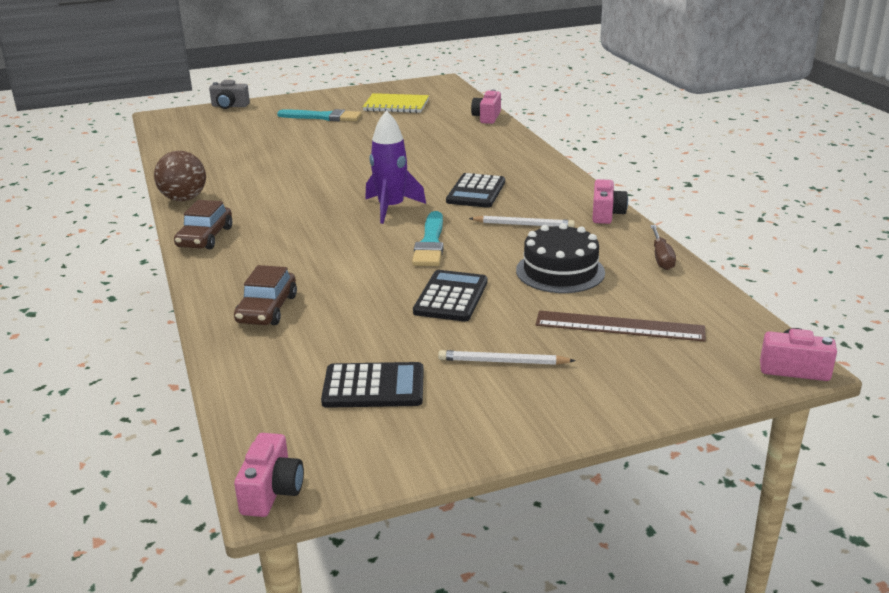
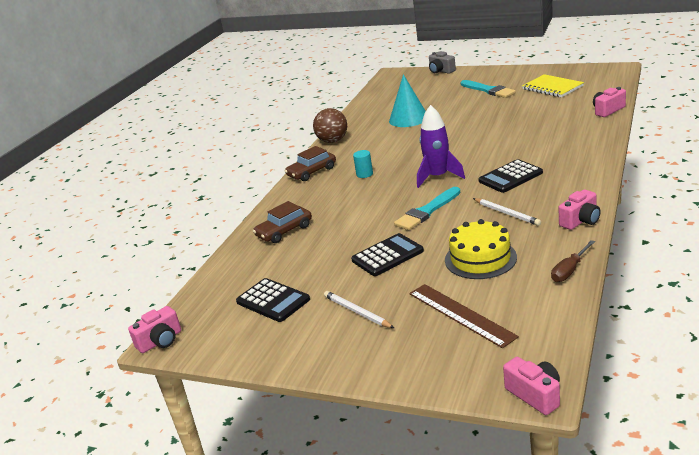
camera: 45 degrees right, 0 degrees up
(260, 158) = (408, 119): none -> turquoise cone
(288, 224) = (364, 174): none -> turquoise cylinder
(560, 271) = (480, 258): black cake -> yellow cake

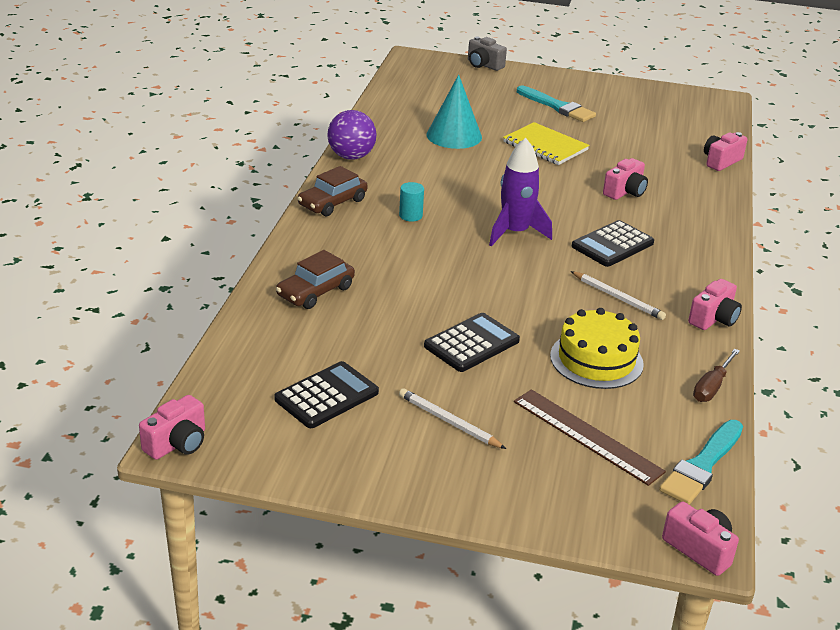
camera: 15 degrees left, 5 degrees up
(273, 301) = (326, 396): black calculator -> black calculator turned 75 degrees counterclockwise
(332, 141) = (351, 156): brown ball -> purple ball
(427, 211) = (511, 283): turquoise brush -> turquoise brush (702, 465)
(528, 140) = (625, 192): none -> pink camera
(552, 88) = (643, 115): yellow notebook -> yellow notebook (545, 146)

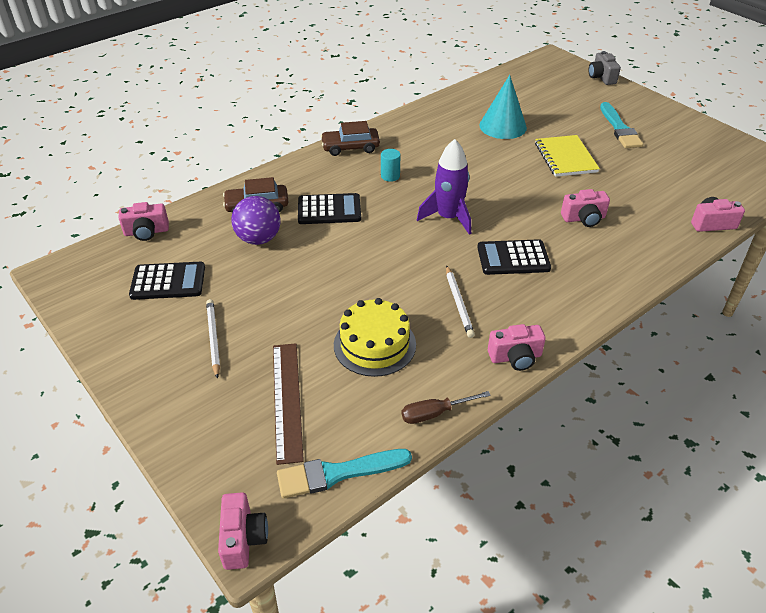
camera: 40 degrees right, 10 degrees up
(177, 443) = (53, 271): pink camera -> pink camera (146, 232)
(351, 156) = (407, 118): purple ball -> purple ball (258, 239)
(471, 343) = (304, 289): black calculator -> black calculator (329, 210)

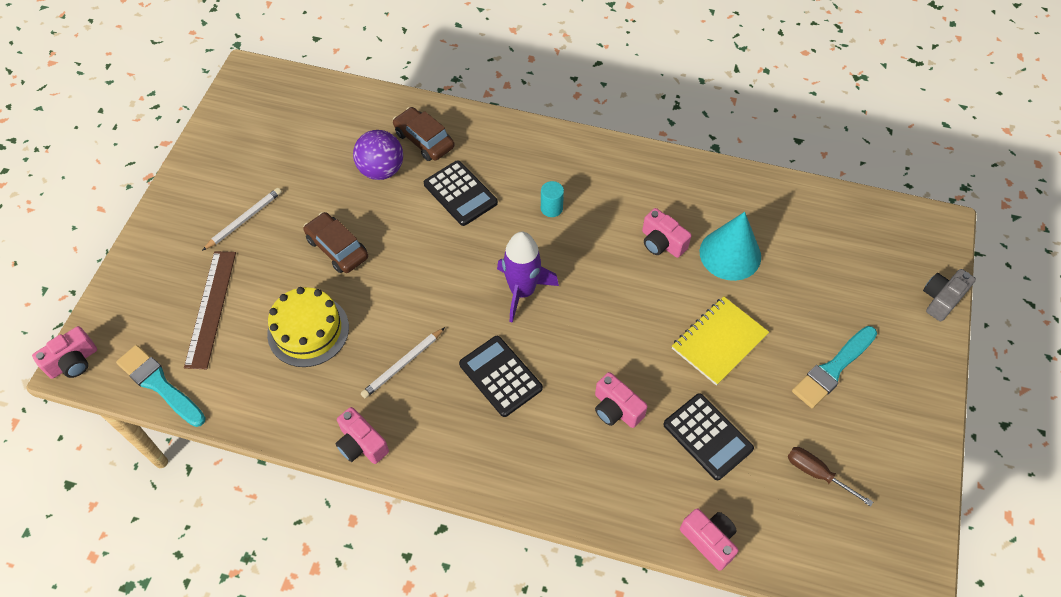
camera: 55 degrees right, 15 degrees up
(146, 232) = (334, 93): pink camera -> pink camera (662, 243)
(168, 282) = (286, 148): black calculator -> black calculator (707, 436)
(287, 400) = (211, 308): brown ruler -> brown ruler turned 45 degrees counterclockwise
(350, 147) = (572, 150): brown car -> brown car (337, 248)
(434, 413) = (257, 416): brown screwdriver -> brown screwdriver (817, 474)

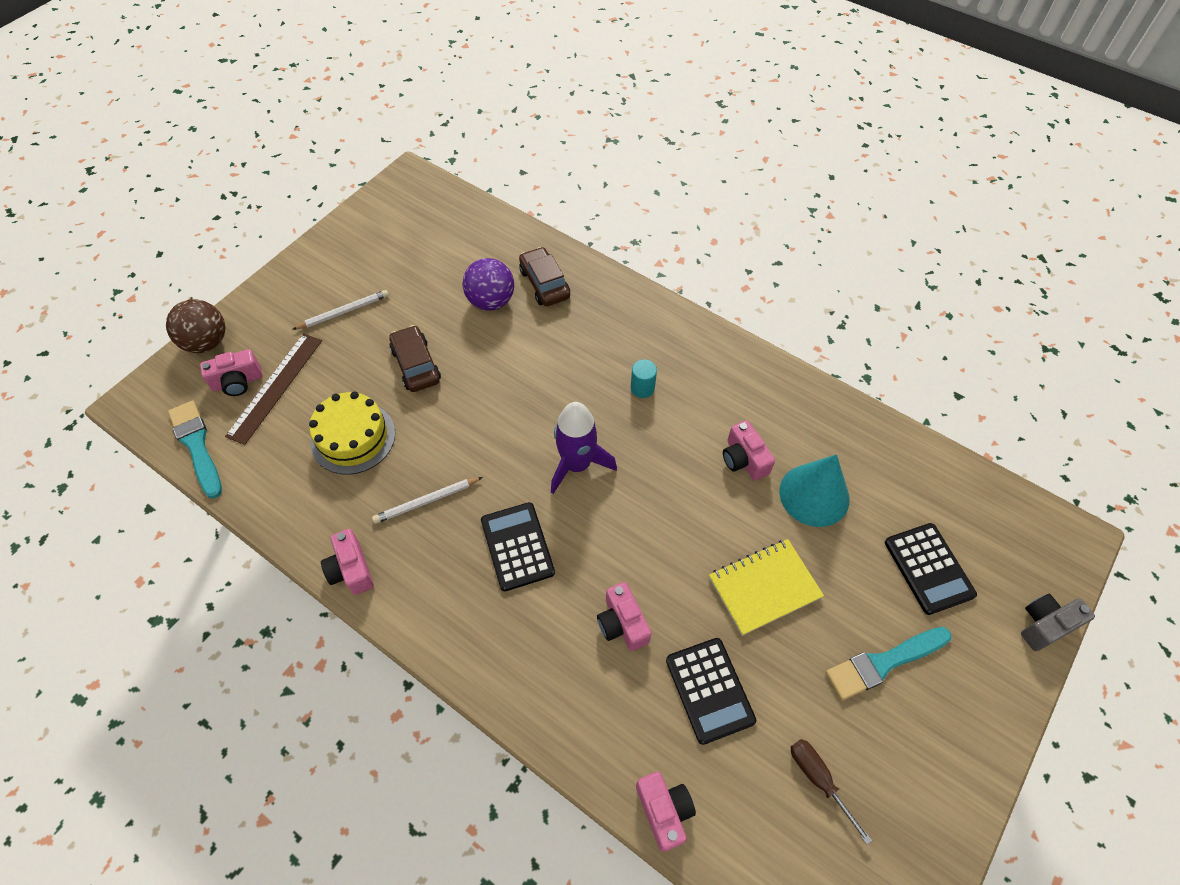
camera: 20 degrees right, 0 degrees up
(73, 362) = (134, 399): pink camera -> pink camera (237, 382)
(121, 287) = (207, 342): none -> brown ball
(460, 193) = (557, 346): black calculator -> black calculator (928, 568)

